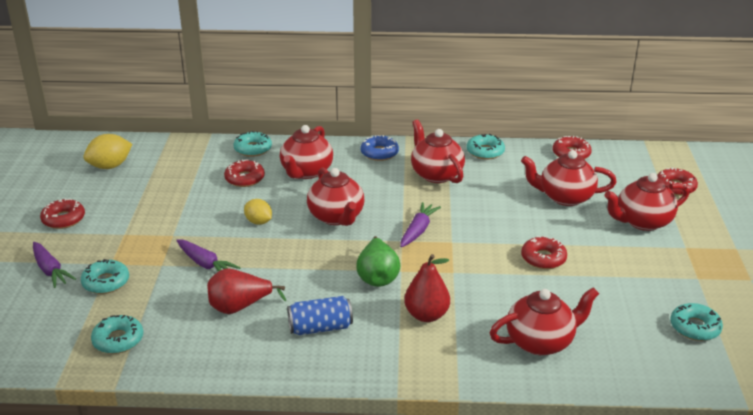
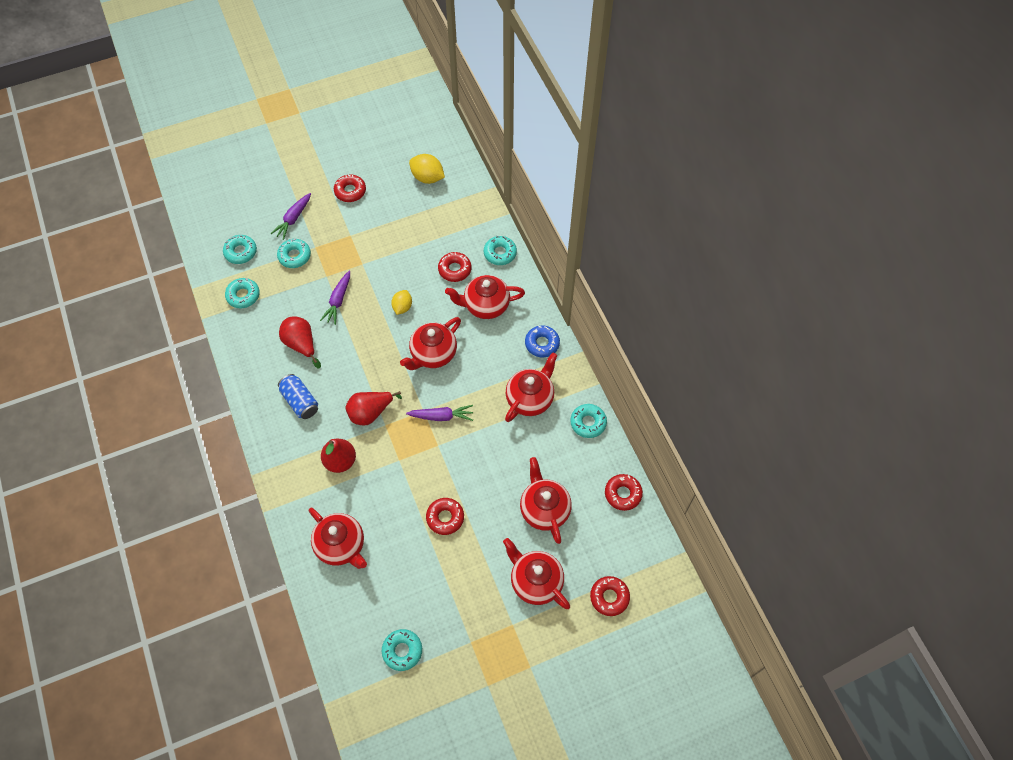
camera: 65 degrees right, 30 degrees up
(48, 326) = (241, 252): none -> turquoise donut
(377, 277) = (370, 412): green pear -> red pear

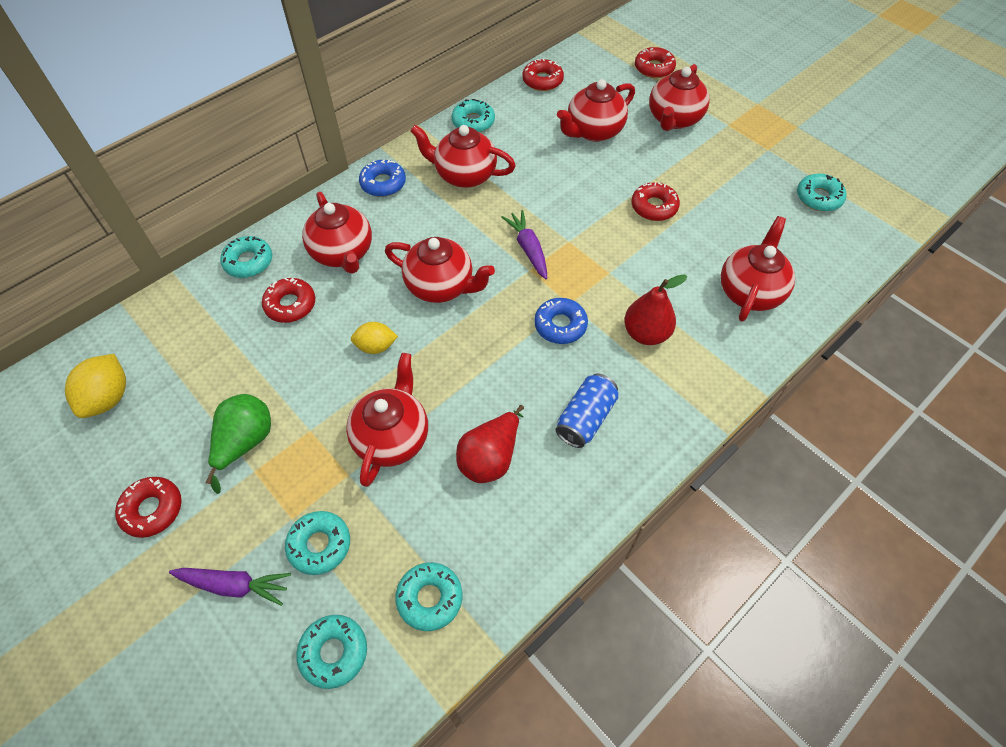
camera: 110 degrees left, 5 degrees down
(338, 301) = (392, 437): purple carrot -> red teapot
(369, 234) = (245, 442): none -> green pear
(370, 412) = (560, 325): red pear -> blue donut

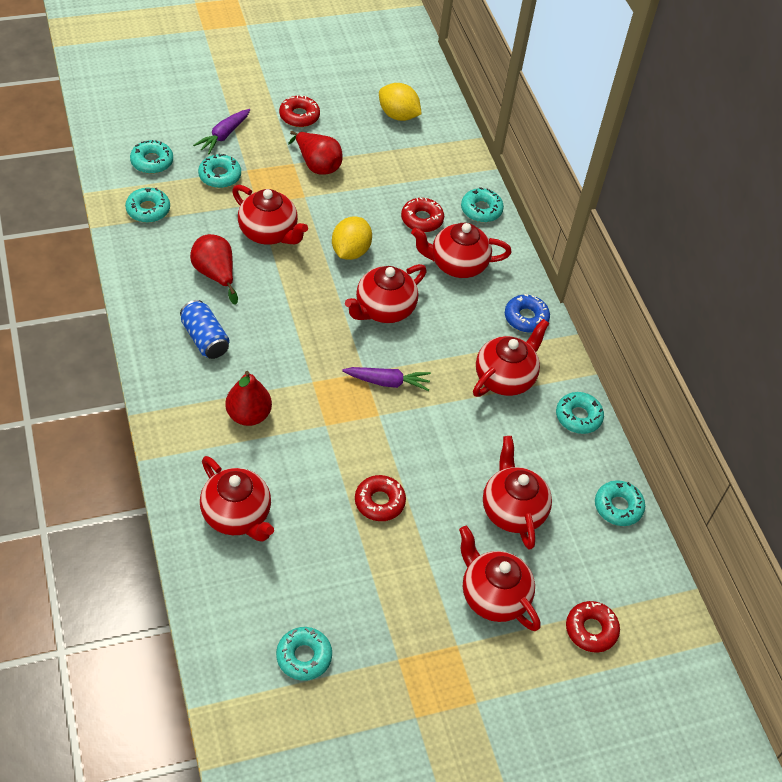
camera: 110 degrees right, 5 degrees down
(245, 442) = (317, 165): green pear -> red pear
(376, 346) = (350, 251): yellow lemon -> yellow lemon, size x1.50
(542, 80) = (618, 507): red donut -> turquoise donut
(560, 325) = (295, 365): blue donut -> none

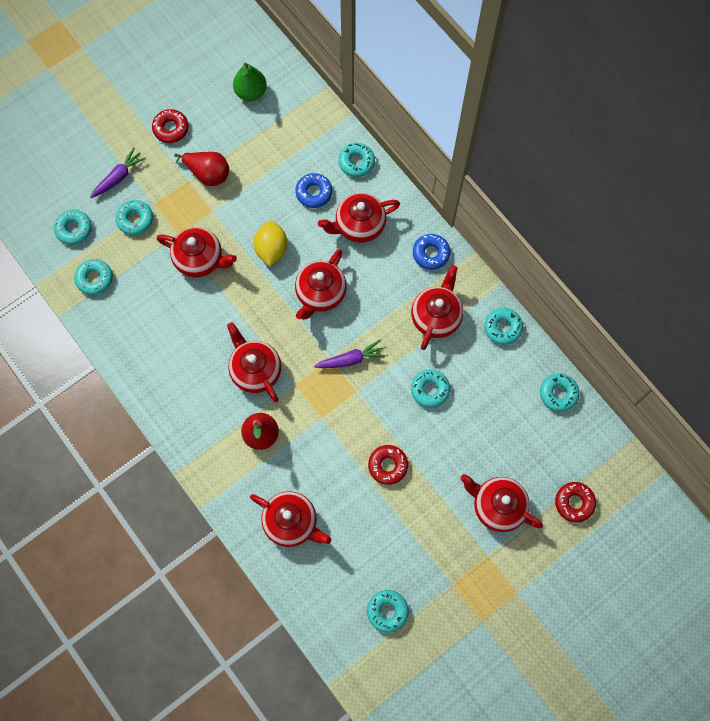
camera: 15 degrees left, 20 degrees up
(205, 339) = (197, 381): blue can -> none
(215, 274) = (177, 318): red pear -> none
(223, 136) = (119, 177): purple carrot -> purple carrot turned 150 degrees counterclockwise
(398, 115) = (251, 92): yellow lemon -> green pear
(422, 219) = (314, 193): red donut -> blue donut
(465, 445) = (430, 390): none -> turquoise donut
(512, 510) = (484, 430): red teapot -> red teapot (255, 370)

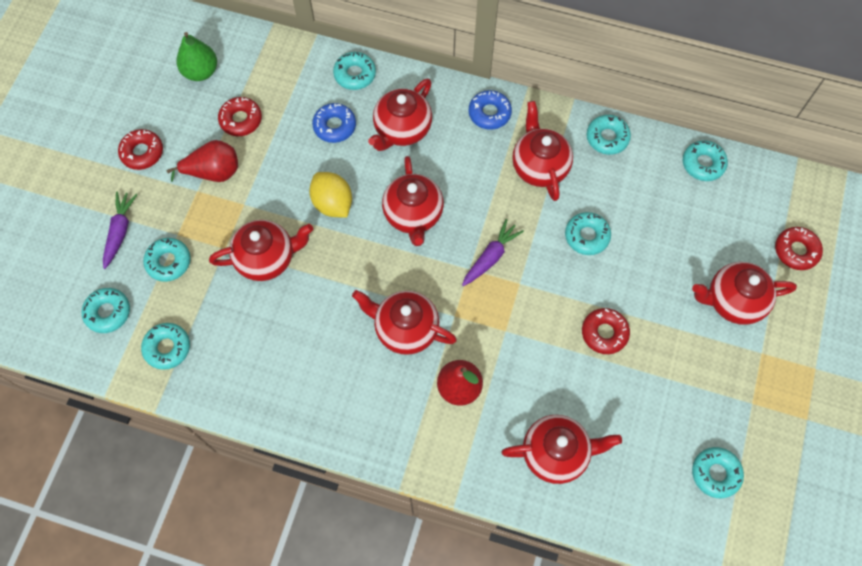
camera: 35 degrees left, 5 degrees down
(253, 146) = (241, 120): none -> red donut

